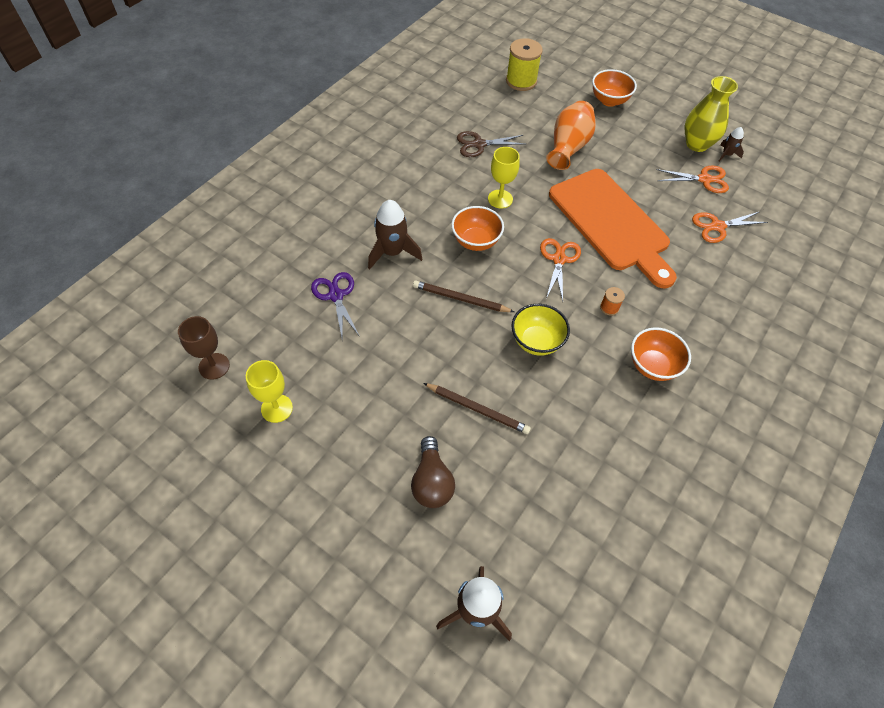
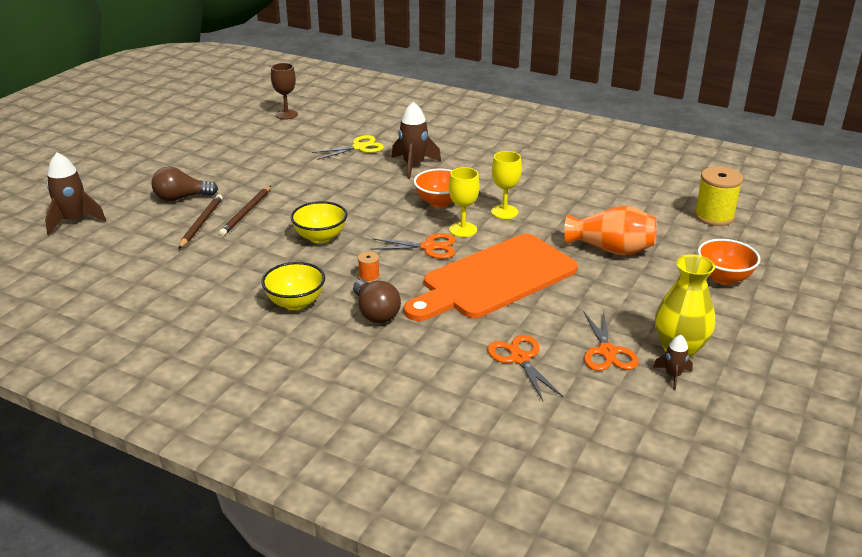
camera: 85 degrees right, 25 degrees down
(277, 408) = (250, 138): yellow goblet -> yellow goblet (463, 230)
(336, 295) = (359, 147): purple scissors -> yellow scissors
(460, 299) = (365, 199): brown pencil -> brown pencil (201, 223)
(479, 144) = (583, 196): brown scissors -> none
(652, 366) = (295, 303): orange bowl -> yellow bowl
(665, 307) = (375, 313): none -> brown light bulb

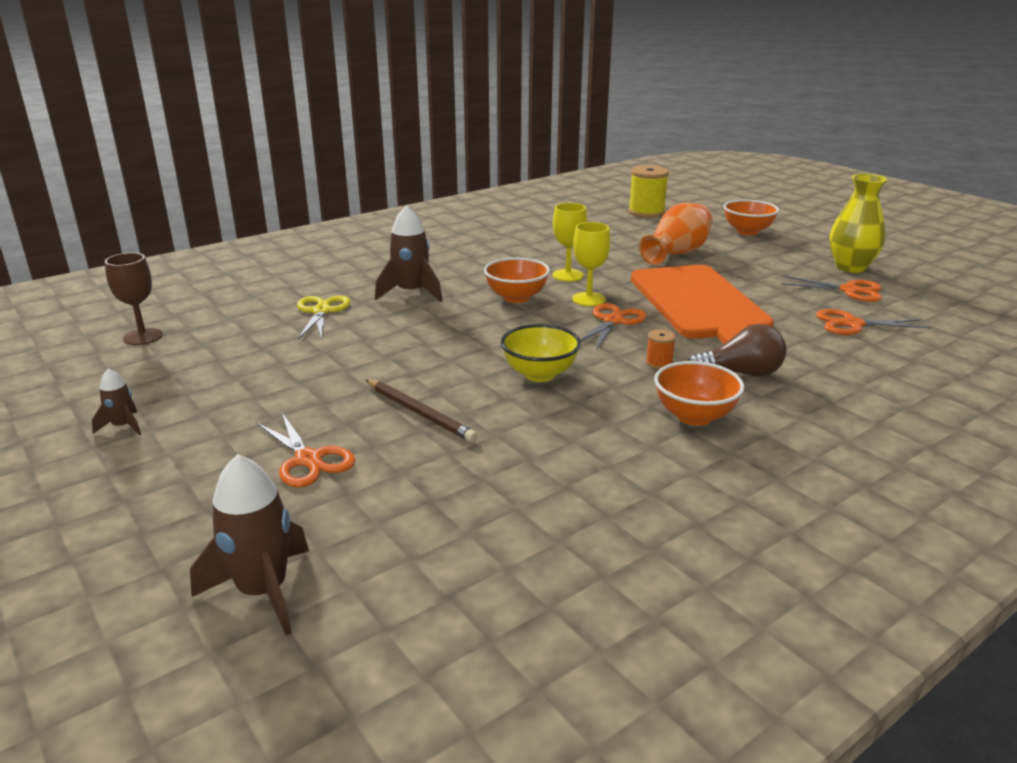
camera: 65 degrees left, 5 degrees down
(181, 198) = (308, 460): brown light bulb -> orange scissors
(201, 223) = (415, 454): brown pencil -> none
(295, 303) = (694, 416): yellow bowl -> orange bowl
(673, 375) = (890, 278): brown rocket -> brown rocket (123, 426)

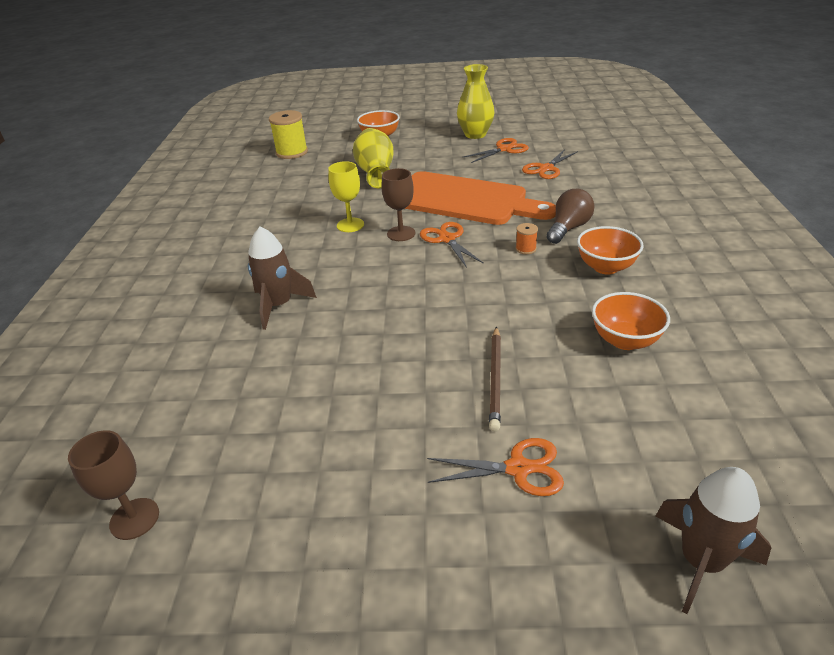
camera: 50 degrees left, 10 degrees up
(123, 426) = (337, 591): brown rocket -> none
(321, 311) = (246, 368): yellow scissors -> none
(420, 413) = (495, 379): brown pencil -> brown pencil turned 105 degrees clockwise
(516, 298) = (357, 261): orange bowl -> orange bowl (625, 340)
(540, 374) = (492, 300): yellow bowl -> none
(589, 299) = (401, 234): yellow goblet -> brown goblet
(676, 253) = (376, 173): orange vase -> yellow vase

